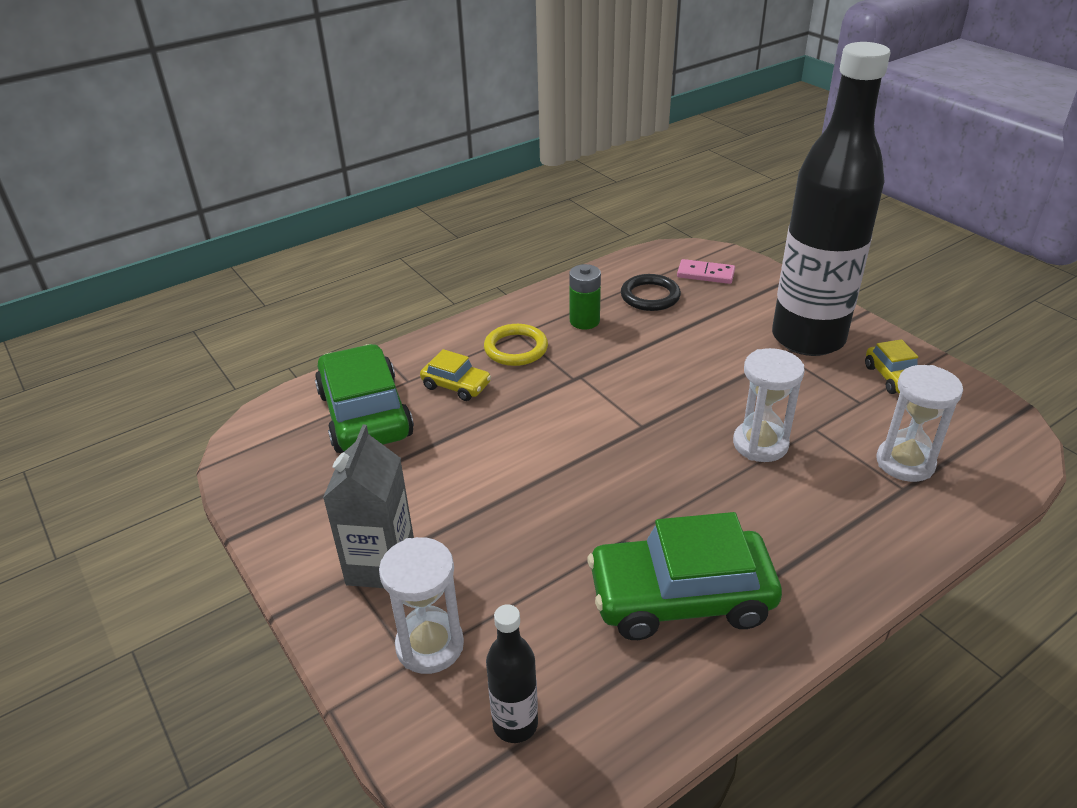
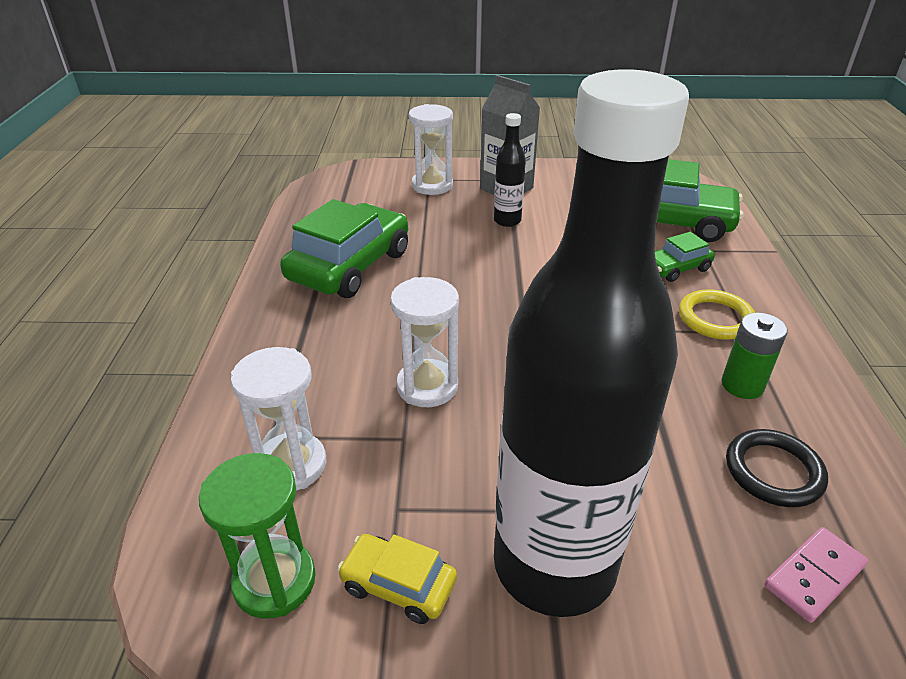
camera: 125 degrees right, 0 degrees up
(456, 385) = (676, 268): yellow car -> green car
(515, 724) = (356, 191): black bottle -> black bottle (507, 221)
(960, 418) = (274, 581): none -> green hourglass

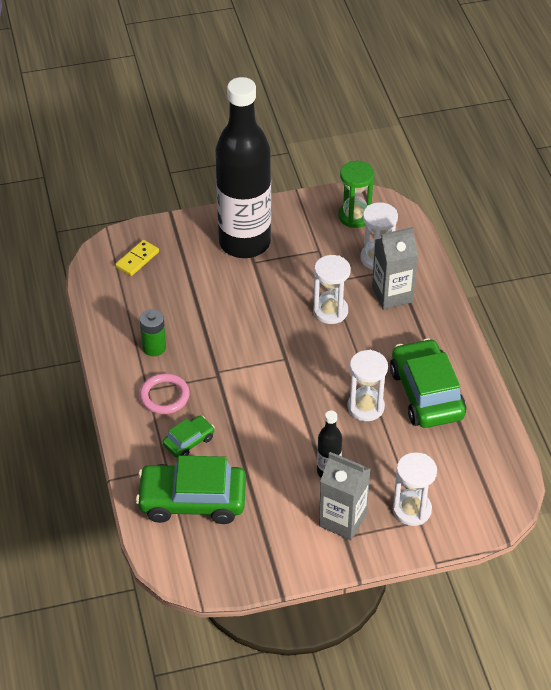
camera: 165 degrees right, 10 degrees up
(309, 393) = (392, 295): none -> grey carton
(350, 266) = (426, 393): green car -> green car turned 150 degrees clockwise
(398, 585) = (305, 224): yellow car -> none
(435, 265) = (365, 407): none -> white hourglass
(715, 318) = (164, 396): yellow ring -> pink ring
(773, 471) = (146, 300): black ring -> none
(814, 576) = (137, 259): pink domino -> yellow domino

